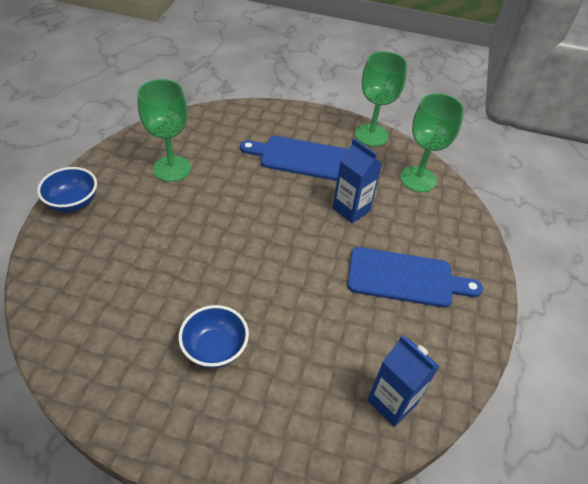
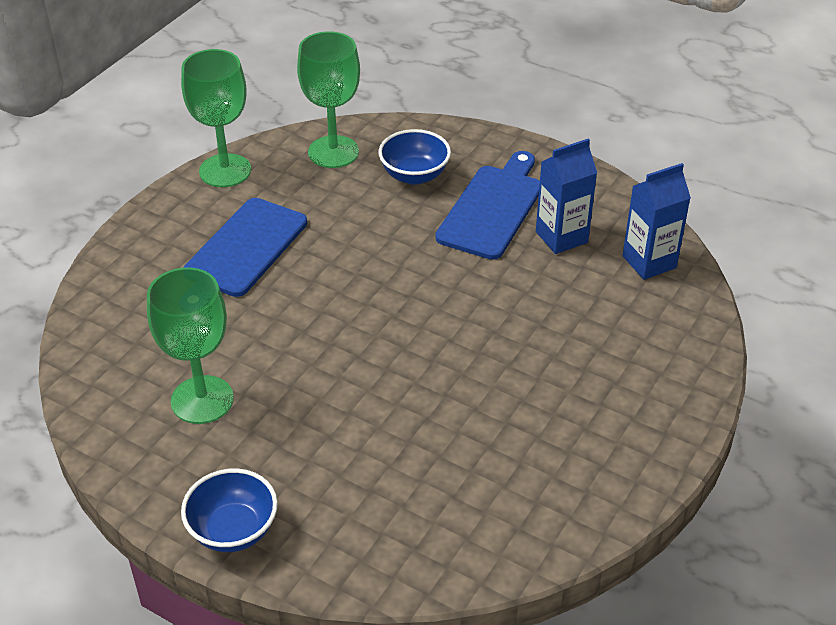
camera: 70 degrees left, 5 degrees down
(215, 348) = (551, 393): blue bowl -> blue bowl (414, 175)
(351, 209) = (365, 226): blue carton -> blue carton (561, 237)

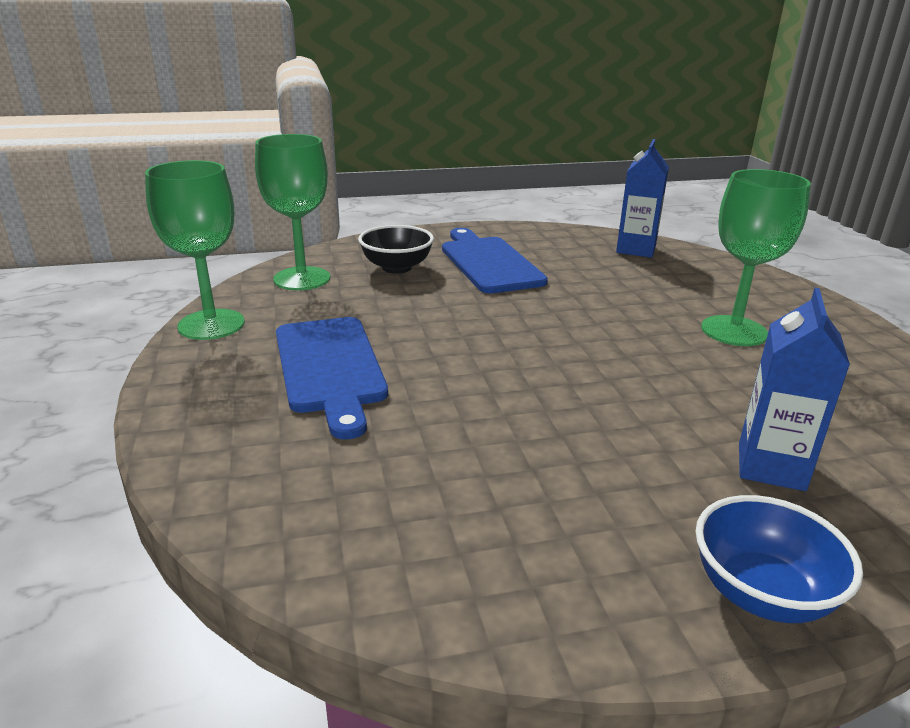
camera: 45 degrees left, 15 degrees down
(202, 400) = (502, 498): green goblet -> green goblet (734, 331)
(414, 175) = (396, 267): blue bowl -> black bowl
(561, 237) = (562, 259): blue carton -> blue carton (771, 467)

